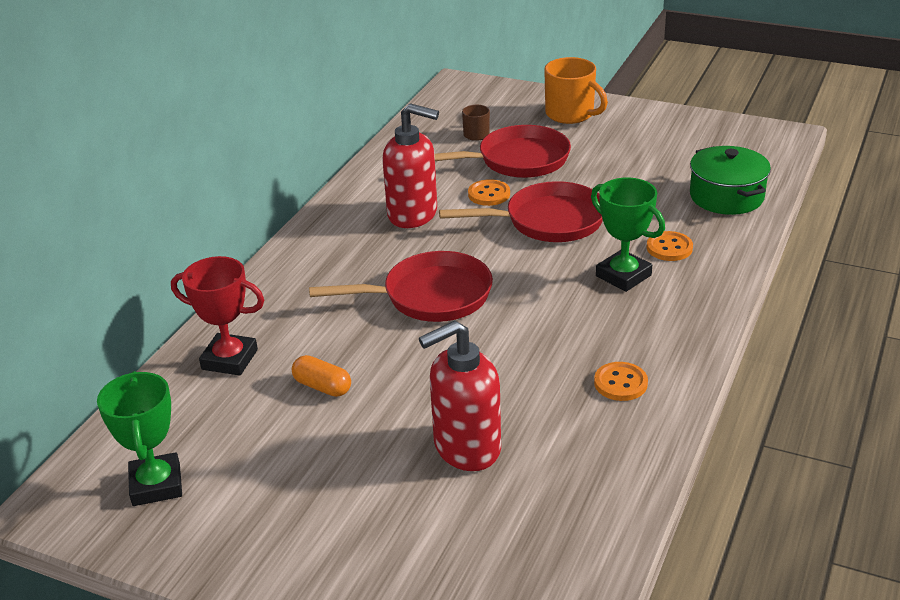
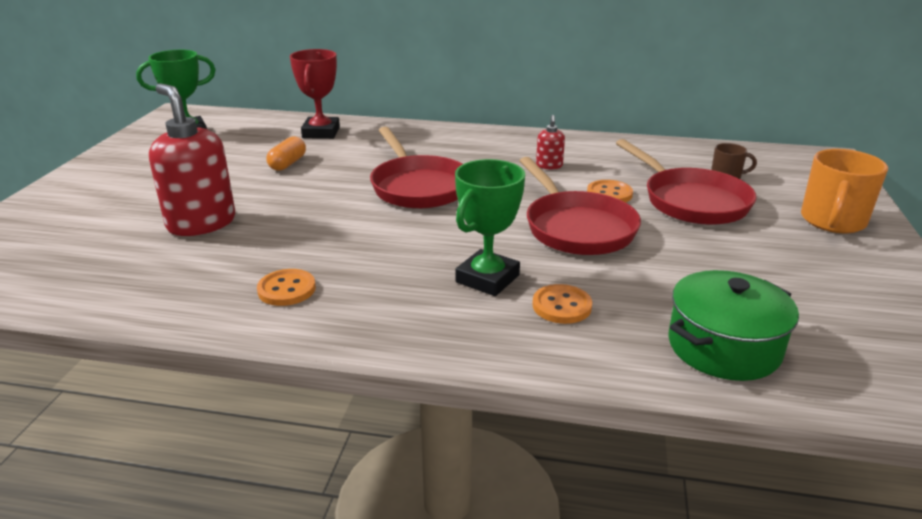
camera: 75 degrees right, 5 degrees down
(413, 214) = (549, 166): red soap dispenser -> red soap dispenser, size x0.46

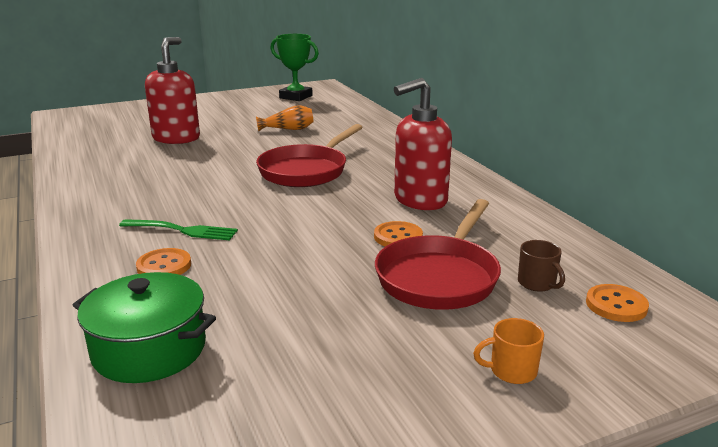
camera: 55 degrees right, 5 degrees down
(286, 289) = (114, 181): orange button -> orange button (616, 305)
(287, 164) = (288, 129): orange capsule -> orange vase
(321, 132) = (354, 121): red trophy -> none
(487, 279) = (183, 230): green trophy -> green fork
(549, 166) = (420, 200): red soap dispenser -> red soap dispenser, size x2.20
(576, 227) = (308, 239): red pan -> none
(832, 221) = (511, 371): orange mug -> orange mug, size x0.53

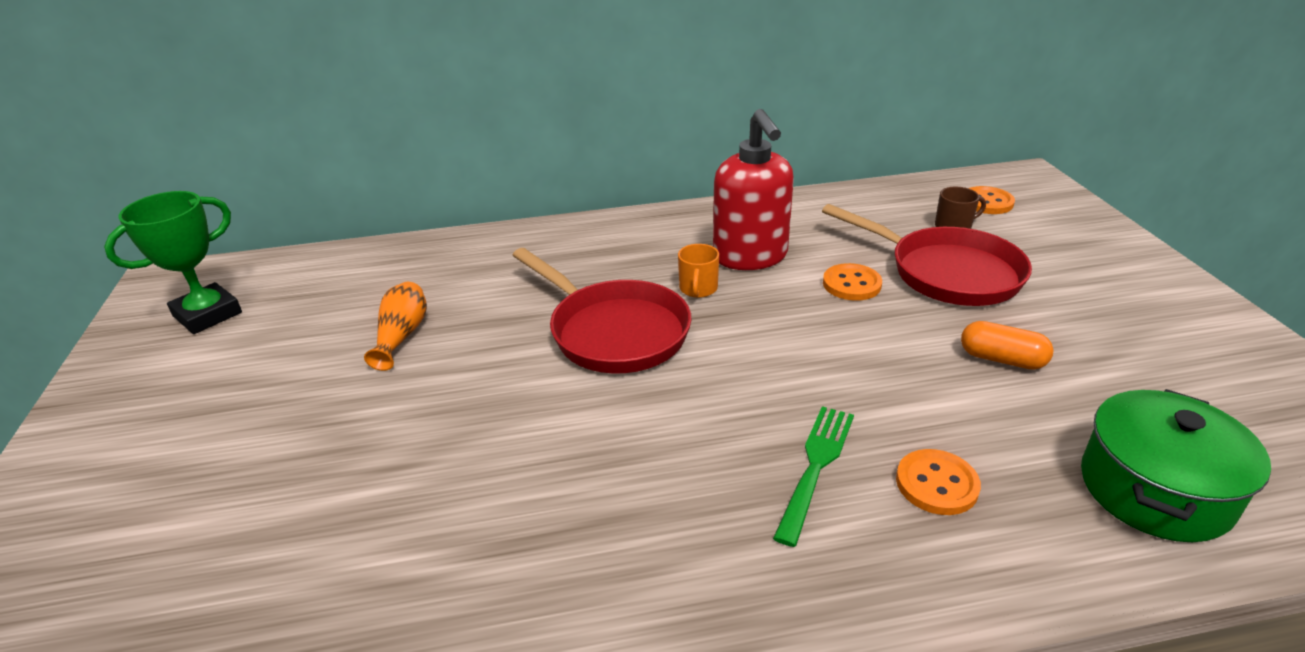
camera: 75 degrees left, 10 degrees up
(176, 138) = (342, 485): red soap dispenser -> none
(308, 296) = (1002, 359): none -> orange capsule
(511, 371) = (1105, 265): orange mug -> orange mug (698, 289)

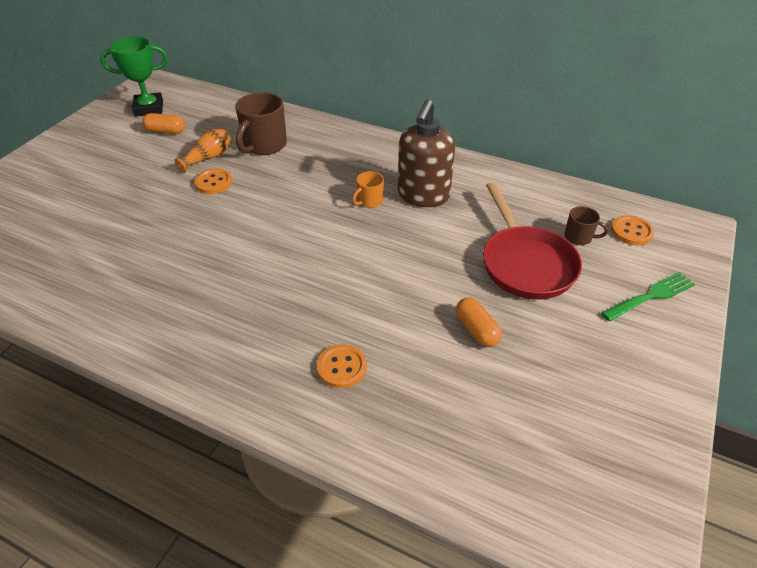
camera: 35 degrees right, 10 degrees up
(280, 332) = (165, 131): none -> orange capsule
(469, 287) = (264, 145): none -> brown mug
(613, 331) = (298, 203): red pan -> none
(750, 257) = (423, 196): red soap dispenser -> brown soap dispenser
(816, 466) = (299, 324): green fork -> green fork (651, 296)
(851, 284) = (456, 241): orange button -> orange button (214, 183)
(1155, 489) = (449, 443): green pot -> none

